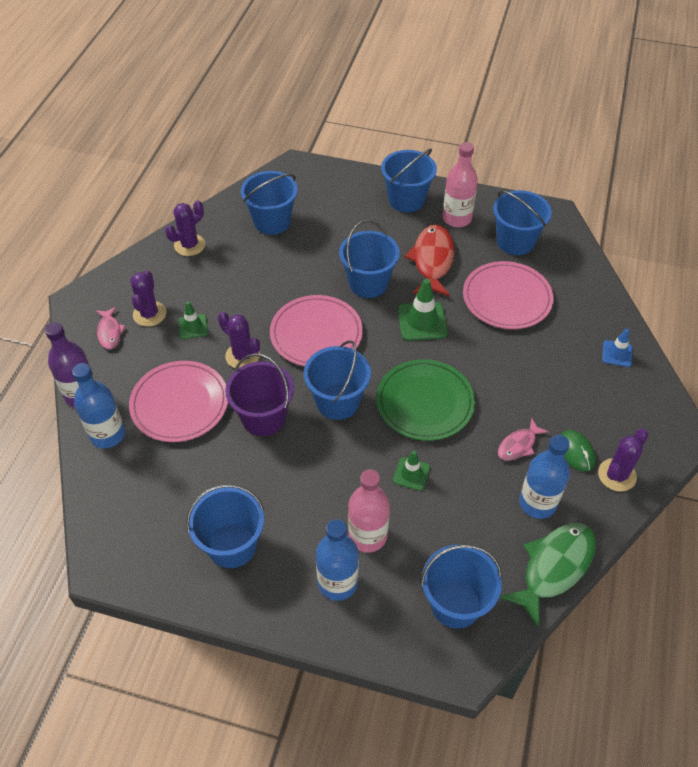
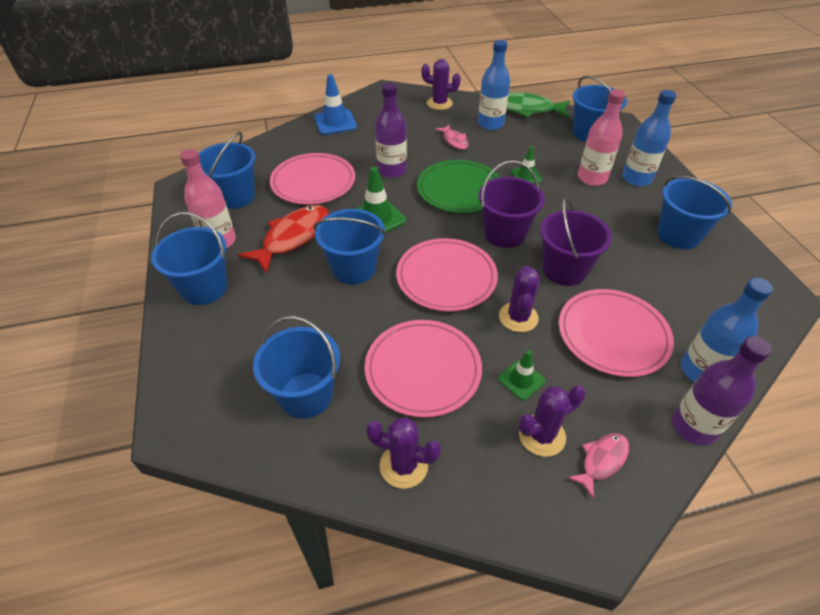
camera: 120 degrees left, 5 degrees down
(244, 281) = (423, 369): none -> pink plate
(337, 402) = (504, 234): blue bucket -> purple bucket
(432, 260) = (293, 237): red fish -> red fish turned 150 degrees clockwise
(491, 363) = (392, 170): none -> purple bottle
(518, 445) = (454, 141): pink fish -> pink fish turned 45 degrees clockwise
(576, 452) = (437, 120): green mouse -> none
(617, 354) = (335, 122): blue traffic cone -> blue traffic cone, size x1.64

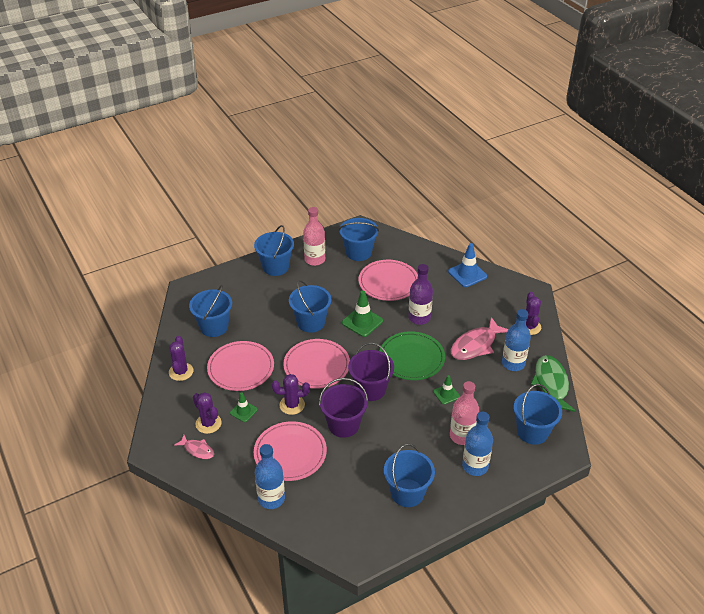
camera: 75 degrees right, 5 degrees down
(293, 237) = (329, 289): red fish -> none
(454, 141) = (475, 345): pink fish -> pink fish, size x1.84
(693, 427) = (228, 492): purple bottle -> none

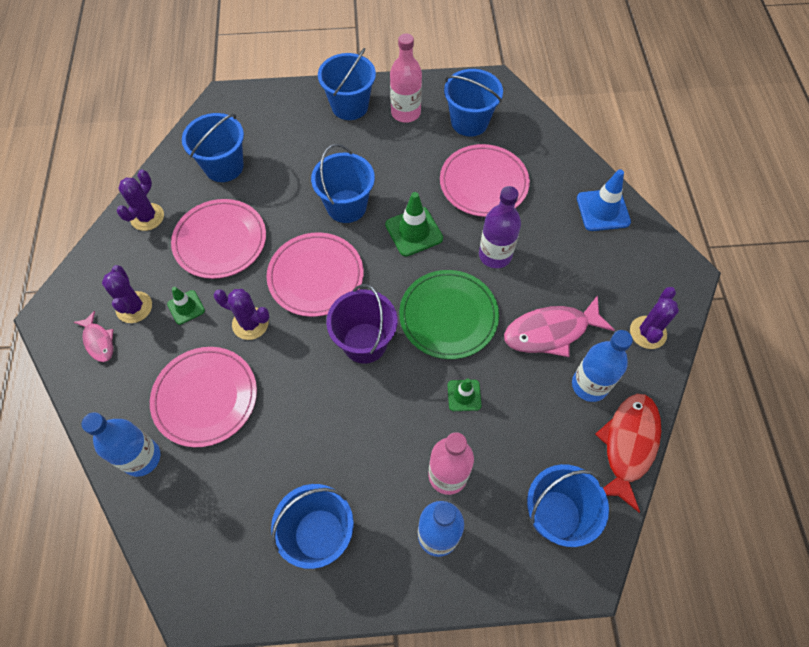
camera: 25 degrees right, 20 degrees up
(343, 425) = (297, 384): purple bucket -> none
(551, 384) = (628, 445): green fish -> red fish

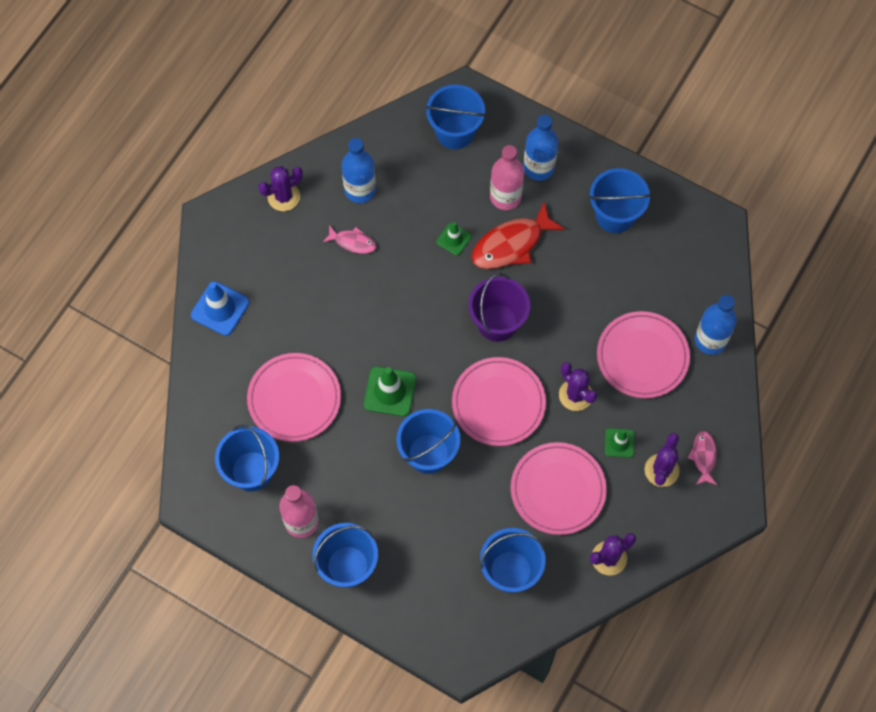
camera: 145 degrees left, 5 degrees up
(448, 316) = (418, 302): green plate -> none
(495, 255) = (341, 328): purple bottle -> none
(551, 332) = (353, 242): pink fish -> pink fish, size x0.54
(628, 445) = (370, 139): red fish -> red fish (511, 244)

